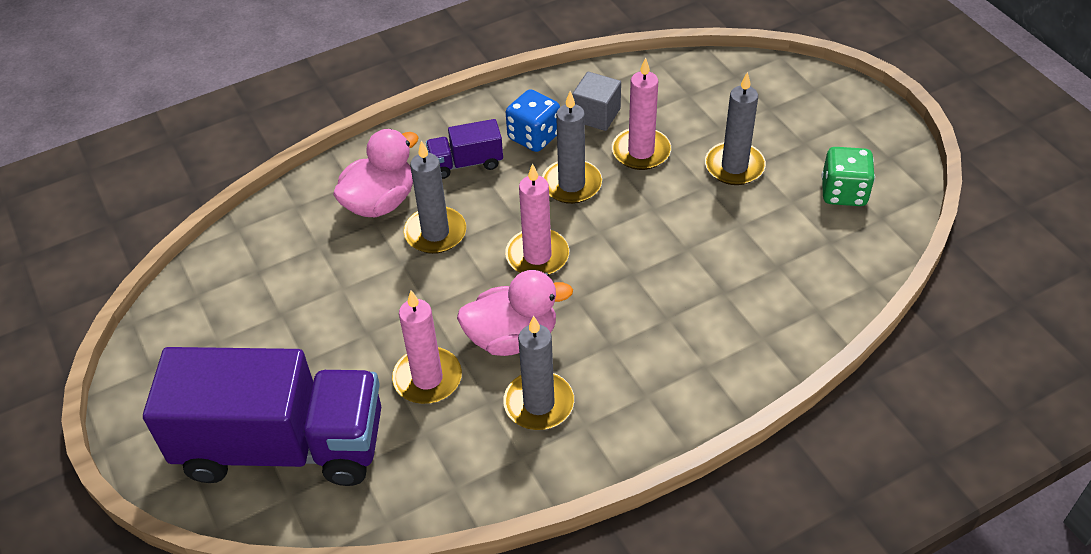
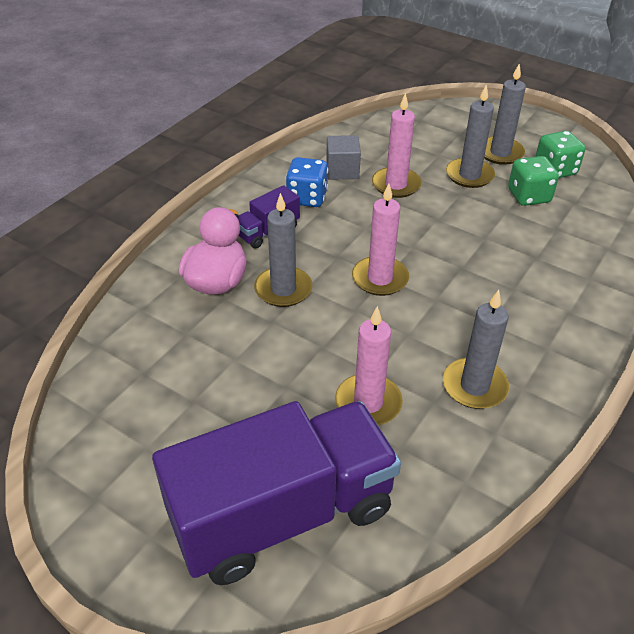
camera: 30 degrees left, 5 degrees down
(512, 337) = (411, 345): pink duck -> none
(571, 184) = (363, 221): grey candle -> grey candle (500, 153)
(781, 216) = (528, 196): none -> green dice

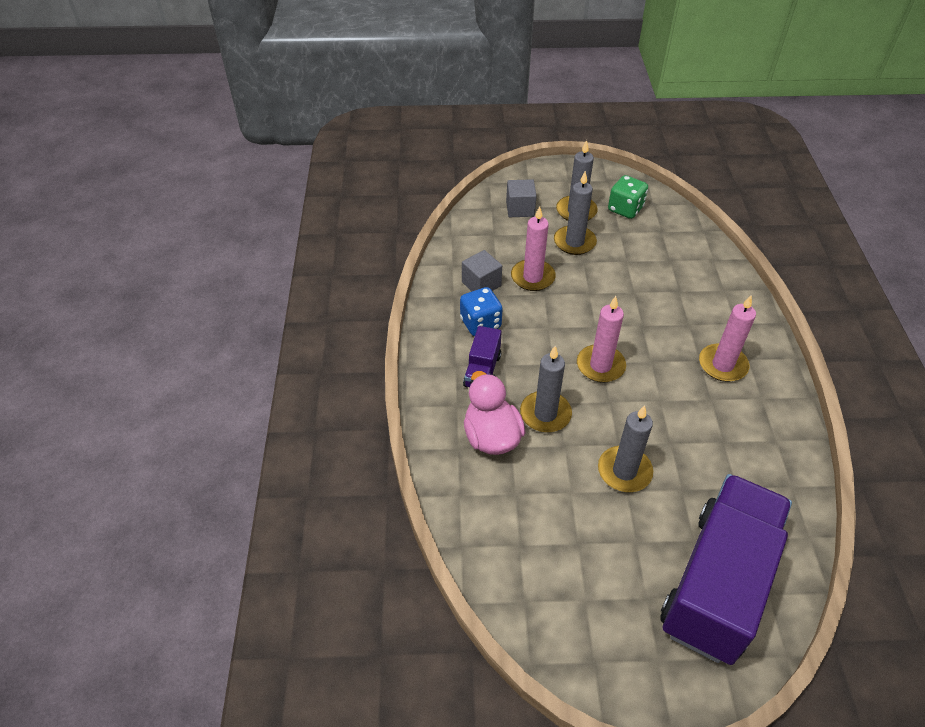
camera: 35 degrees left, 5 degrees up
(368, 403) = (687, 468): pink candle -> pink candle (722, 365)
(445, 131) = (520, 209): none -> grey cube
(474, 386) = (735, 414): grey candle -> grey candle (624, 471)
(528, 196) = (629, 241): green dice -> none

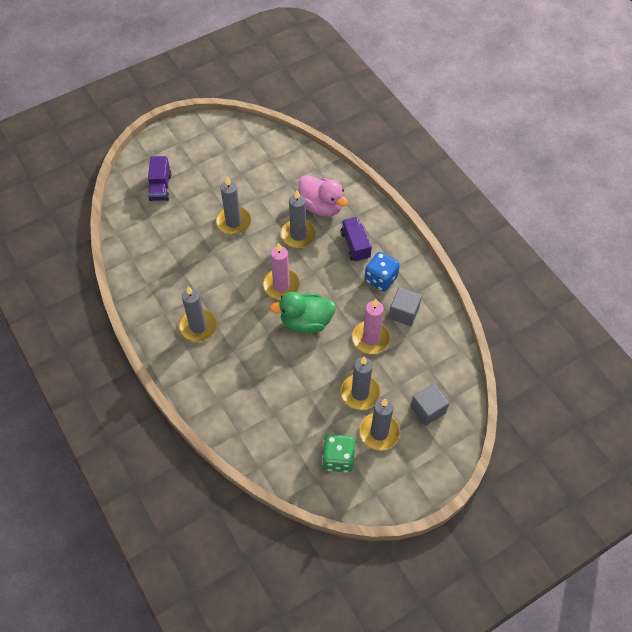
camera: 150 degrees right, 10 degrees up
(592, 318) = (306, 322): none -> green duck
(717, 583) = (160, 187): purple truck -> purple truck, size x0.43
(722, 365) = (198, 326): pink candle -> grey candle

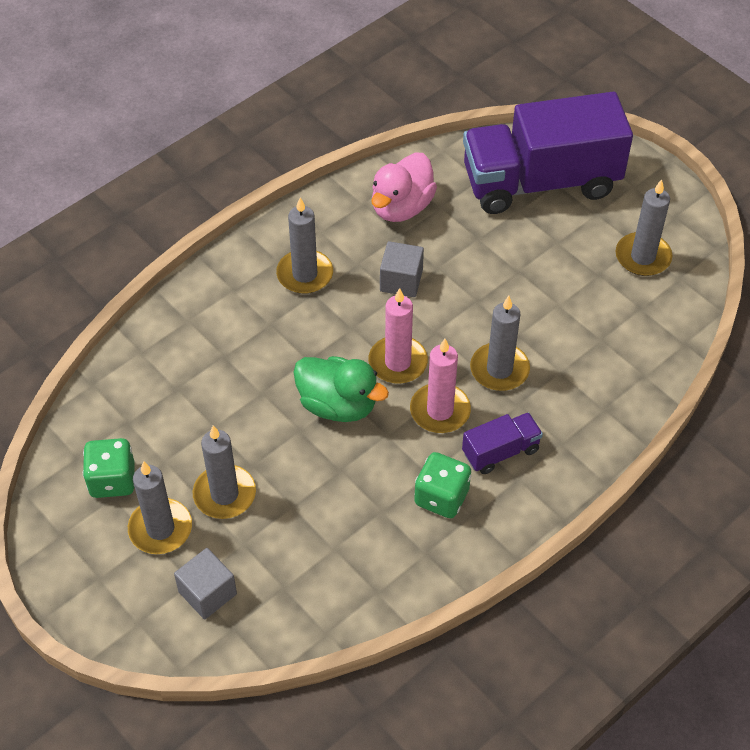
camera: 80 degrees right, 5 degrees down
(160, 187) = (540, 182): purple truck -> purple truck, size x2.31
(233, 222) = (500, 282): grey candle -> grey candle (643, 257)
(306, 322) = (338, 405): green duck -> green duck turned 135 degrees clockwise
(321, 206) = (566, 392): pink duck -> pink duck (401, 207)
(371, 338) = (324, 497): pink candle -> pink candle (440, 411)
(380, 279) = (441, 497): blue dice -> green dice
(404, 313) = (382, 539): grey cube -> grey cube (401, 281)

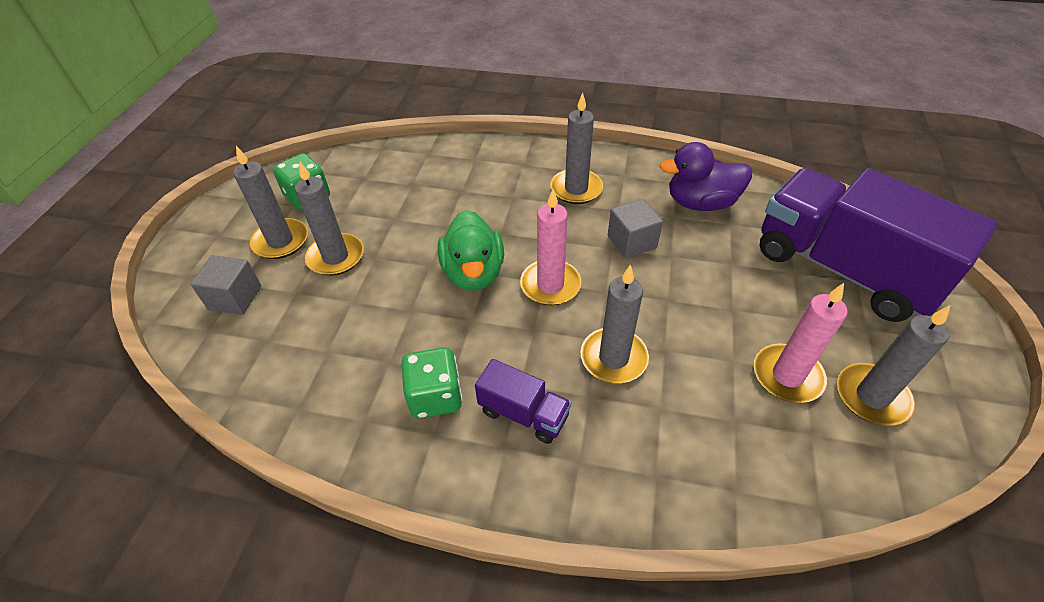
camera: 55 degrees right, 5 degrees down
(401, 207) = (700, 203): pink duck -> purple duck
(440, 411) = (528, 341): pink candle -> pink candle (787, 376)

